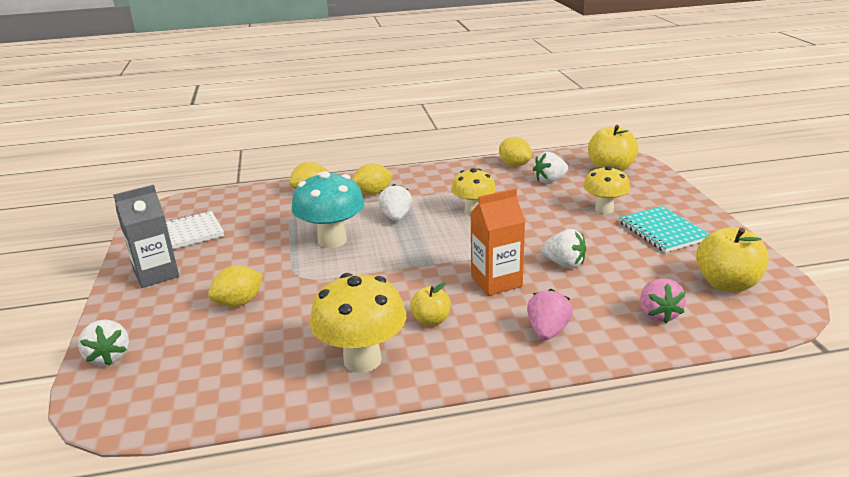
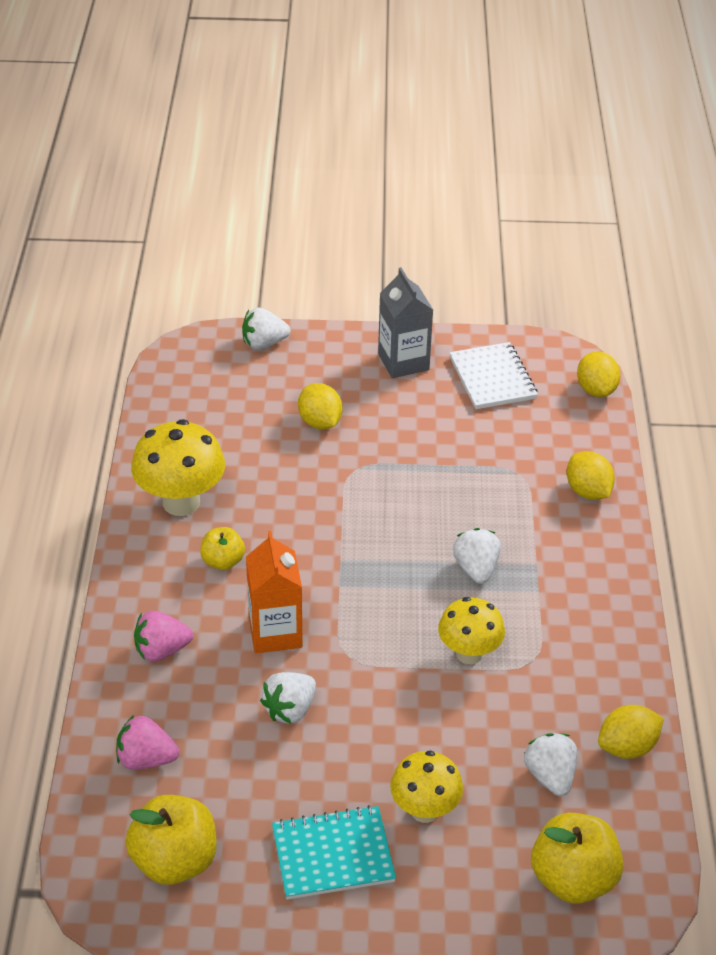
camera: 100 degrees right, 15 degrees up
(332, 240) = (431, 501): turquoise mushroom -> none
(372, 193) = (562, 555): yellow lemon -> yellow lemon (596, 390)
(396, 217) = (476, 569): white strawberry -> white strawberry turned 105 degrees counterclockwise
(547, 331) = (161, 650): pink strawberry -> pink strawberry turned 135 degrees clockwise

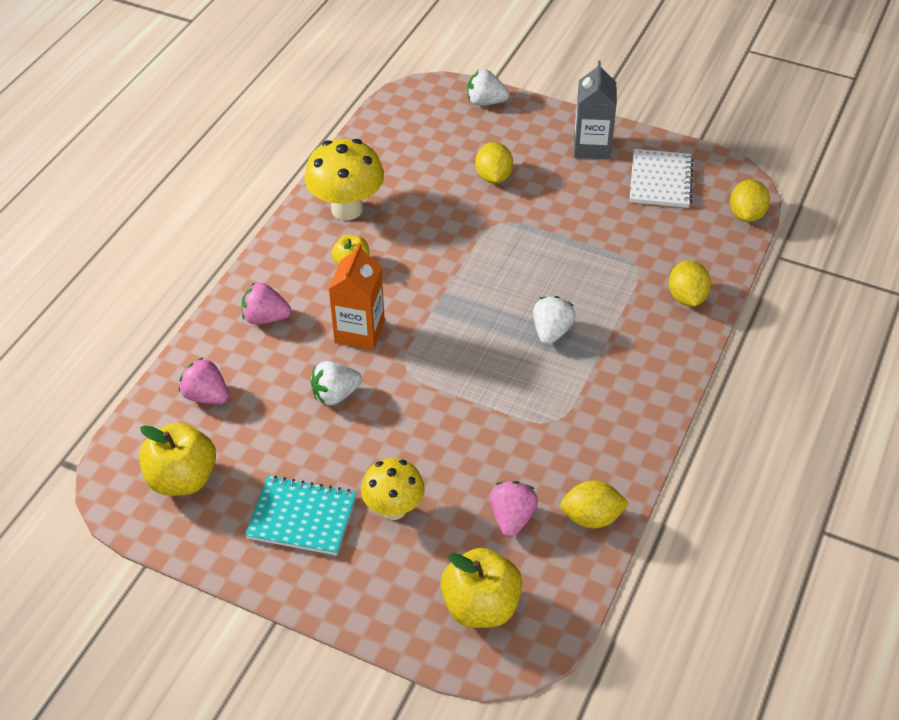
camera: 25 degrees right, 5 degrees up
(469, 653) = (504, 398): yellow mushroom -> none
(550, 776) = (512, 518): white strawberry -> pink strawberry

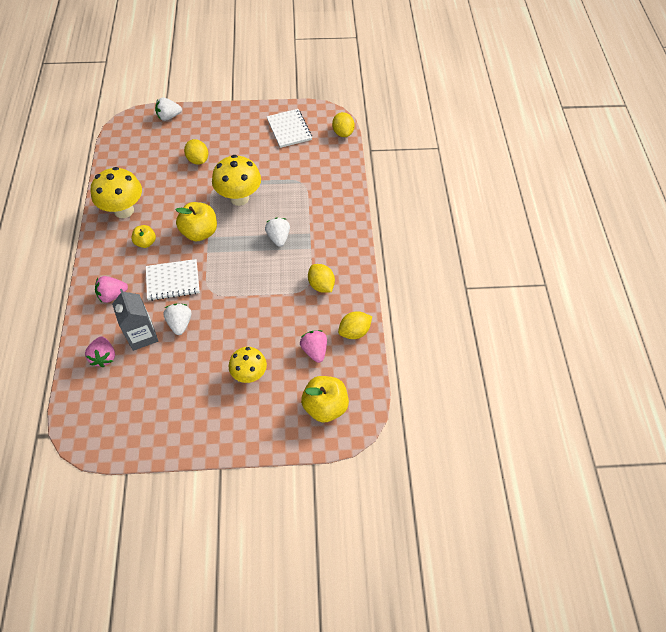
camera: 30 degrees left, 10 degrees up
(182, 479) = (118, 412): yellow apple -> yellow apple (200, 232)
(206, 396) = (104, 357): pink strawberry -> pink strawberry turned 105 degrees counterclockwise
(302, 517) = (201, 403): turquoise notebook -> none
(335, 395) = (180, 323): white strawberry -> white strawberry turned 135 degrees clockwise
(359, 332) = (173, 281): orange carton -> white notebook
(524, 252) = (239, 198): none -> yellow mushroom
(592, 147) = (242, 123): grey carton -> grey carton (142, 335)
(686, 297) = (337, 190): yellow lemon -> yellow lemon (321, 285)

